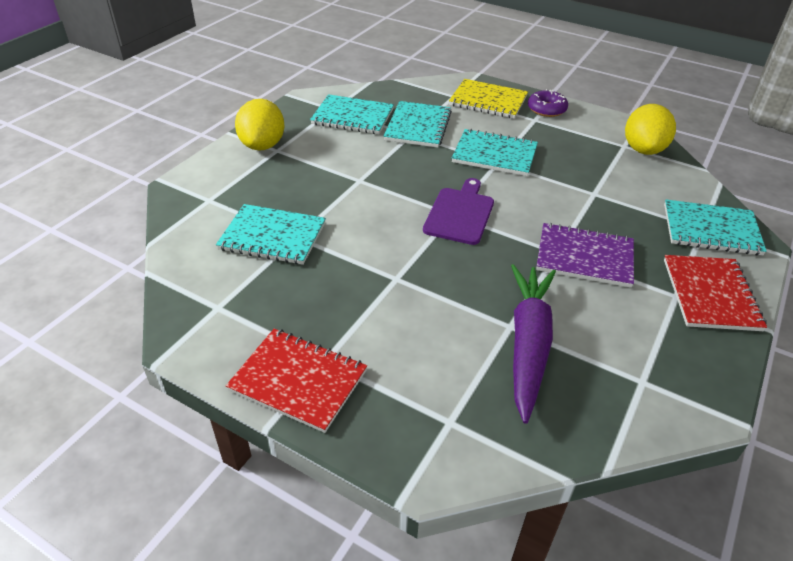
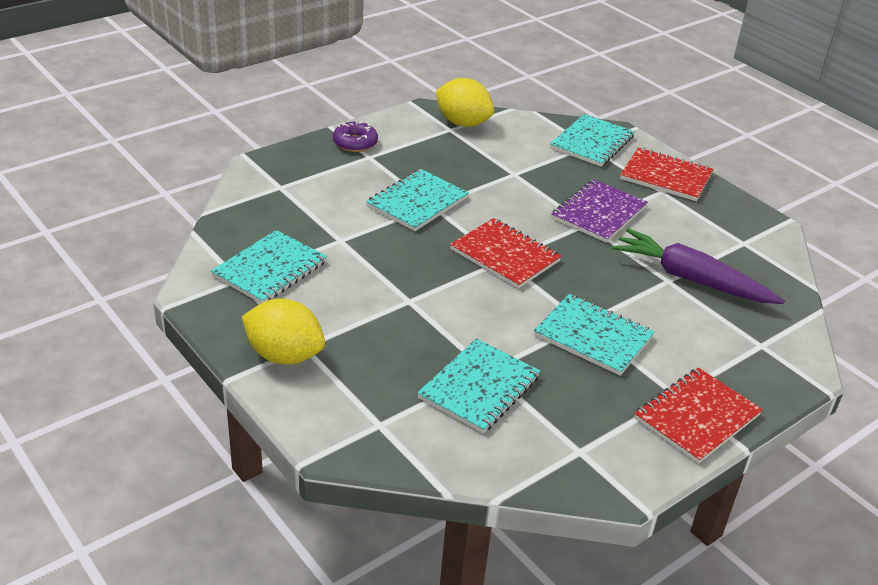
camera: 70 degrees left, 5 degrees down
(417, 126) = (327, 230): turquoise notebook -> turquoise notebook (593, 337)
(460, 214) = (505, 255): purple cutting board -> red notebook
(488, 101) = (309, 169): yellow notebook -> none

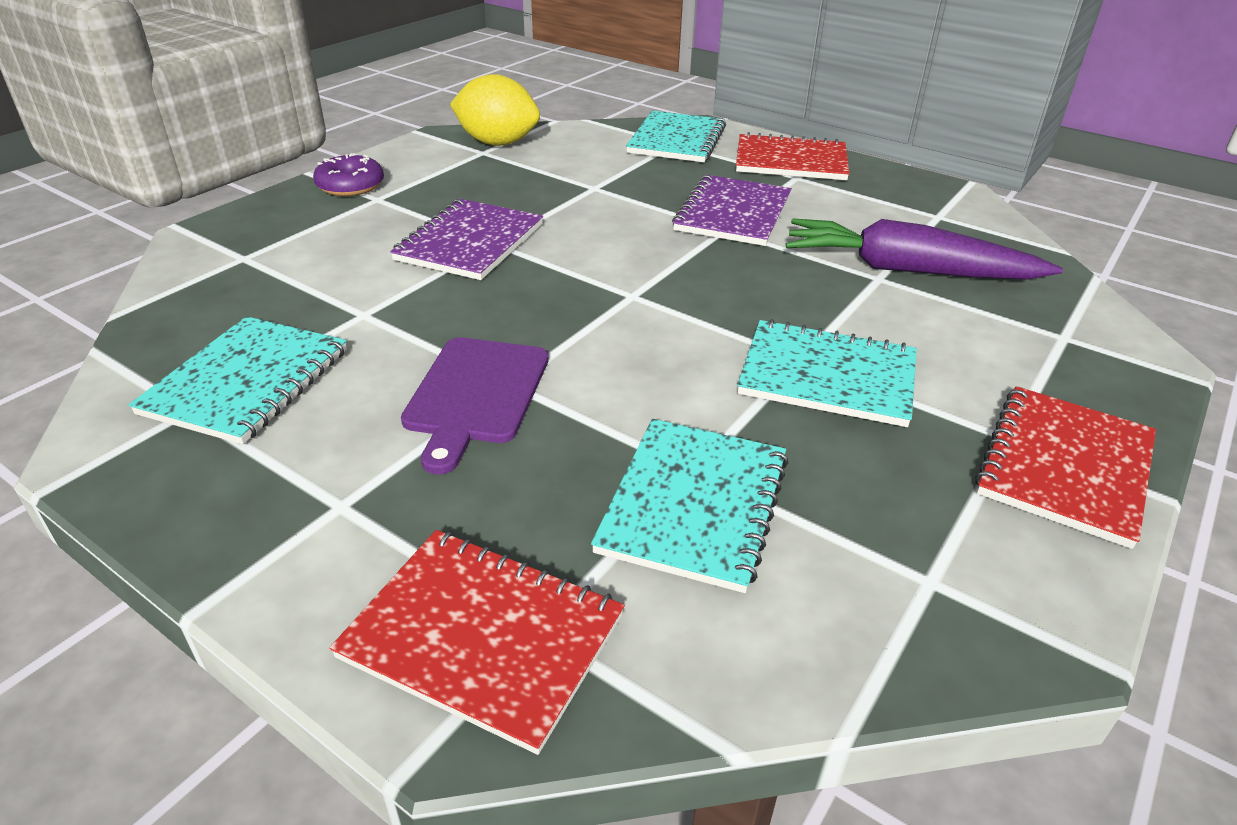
camera: 15 degrees left, 0 degrees up
(284, 355) = (304, 532): yellow lemon -> none
(388, 303) = (475, 394): none -> purple cutting board
(417, 202) = (470, 242): turquoise notebook -> purple notebook
(505, 255) = (632, 288): red notebook -> red notebook (482, 637)

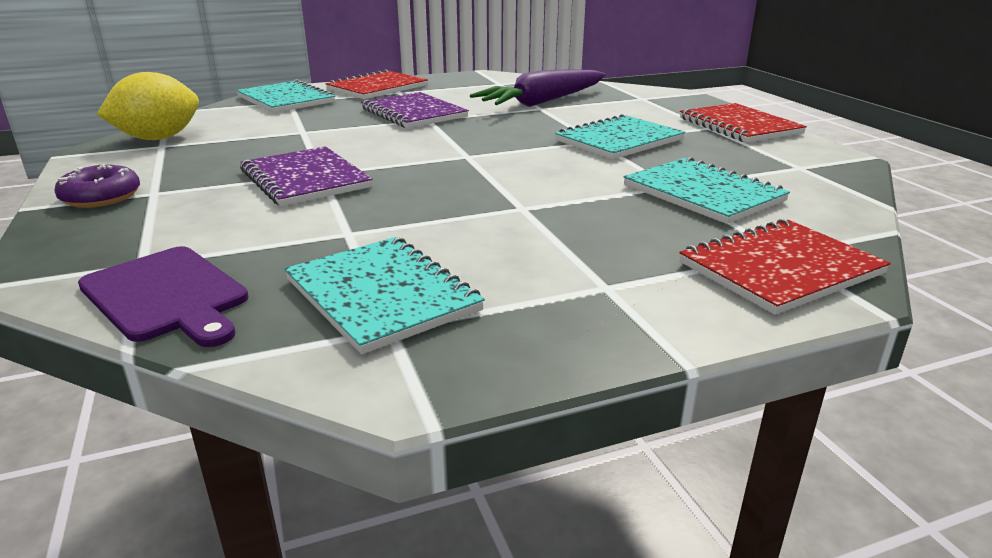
camera: 55 degrees left, 10 degrees down
(475, 394) = (522, 220): purple cutting board -> purple cutting board (166, 295)

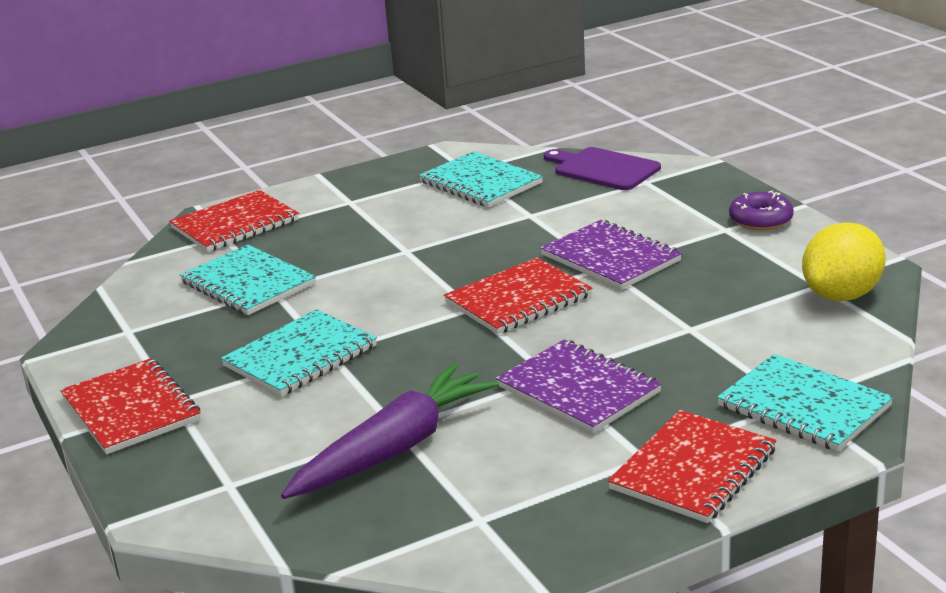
camera: 175 degrees right, 0 degrees up
(422, 157) = (518, 299): none -> red notebook

